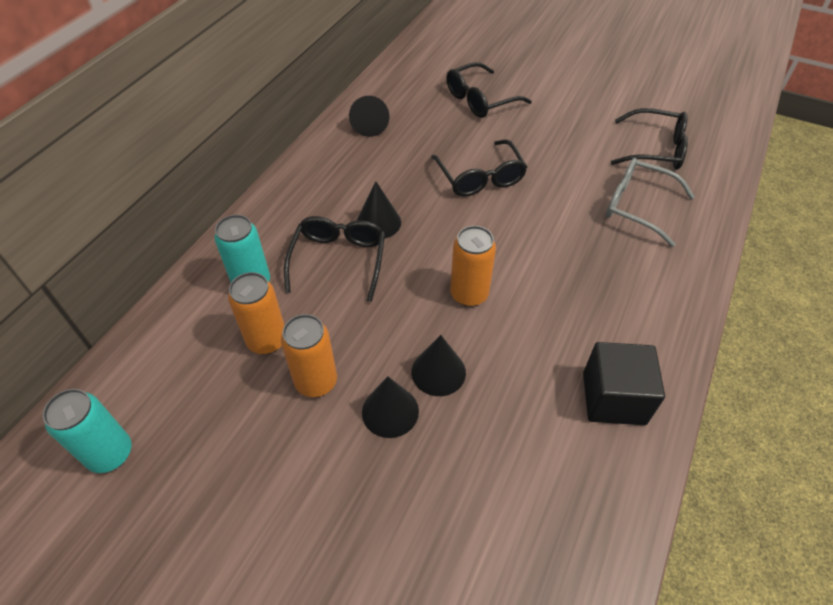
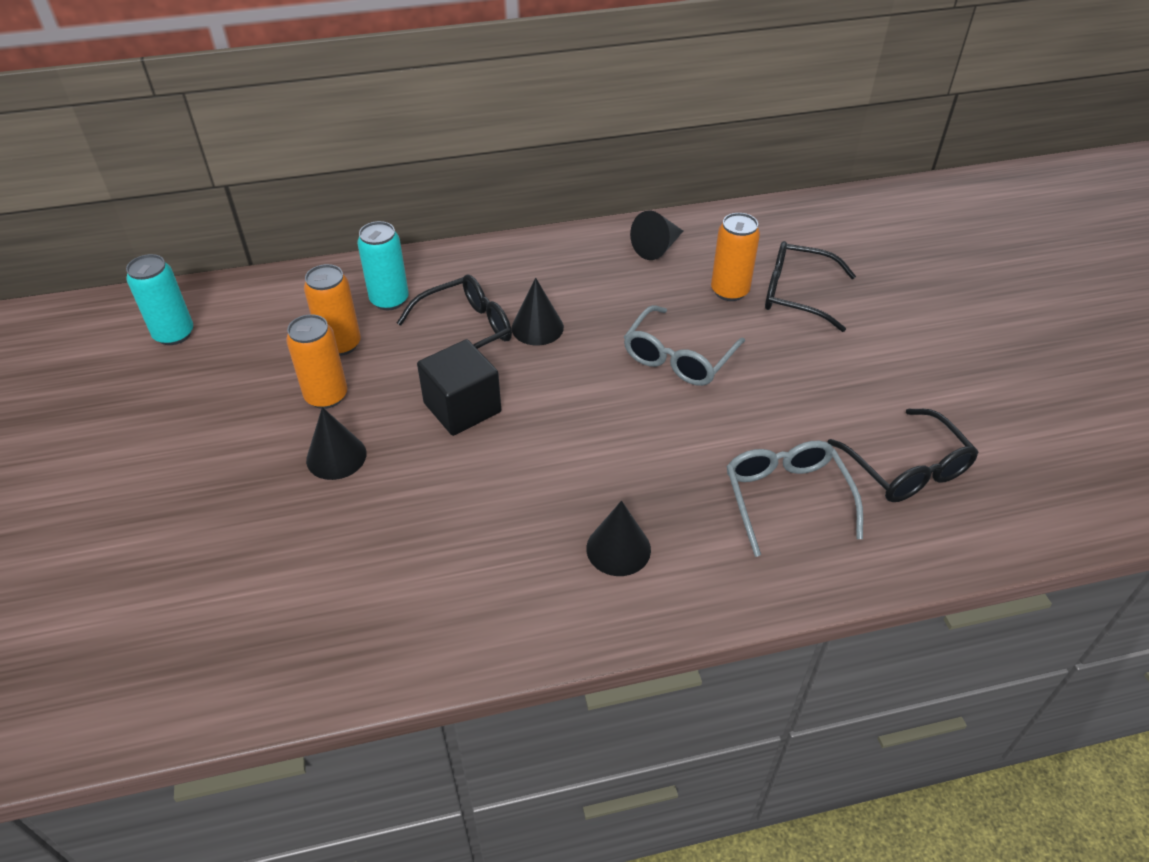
camera: 50 degrees right, 5 degrees down
(438, 372) = (404, 463): black cone -> black cone (618, 549)
(469, 294) = (514, 434): orange can -> orange can (729, 291)
(480, 178) = (678, 358): black glasses -> grey glasses
(613, 398) = (489, 604): black cube -> black cube (462, 407)

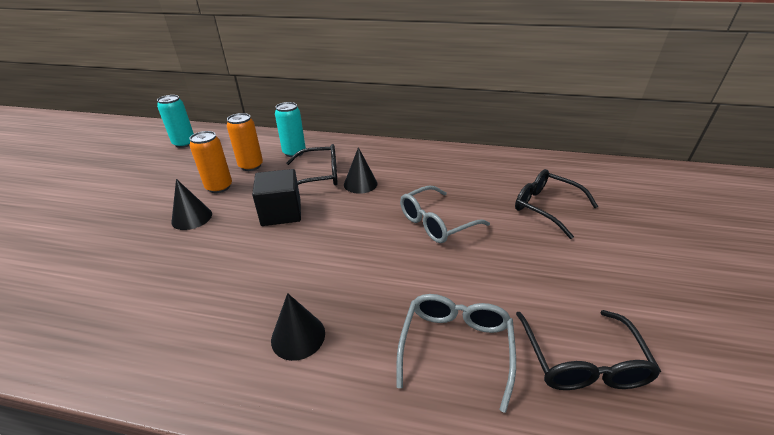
camera: 25 degrees right, 10 degrees down
(657, 247) = (464, 162): black cone -> none
(729, 291) = (497, 194): orange can -> none

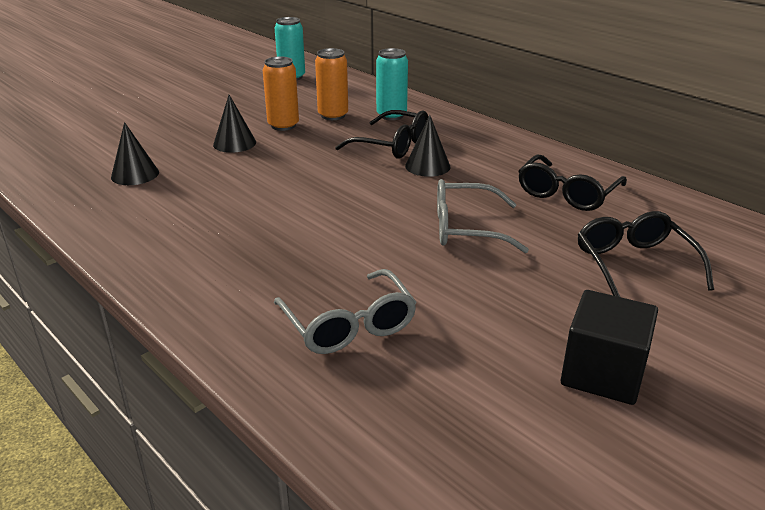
camera: 35 degrees right, 5 degrees down
(281, 213) = (316, 165): black cube -> black cube (602, 373)
(298, 336) = (226, 259): black cone -> black cone (135, 174)
(455, 346) = (349, 325): grey glasses -> grey glasses turned 105 degrees clockwise
(581, 362) = (459, 393): black glasses -> black glasses (567, 194)

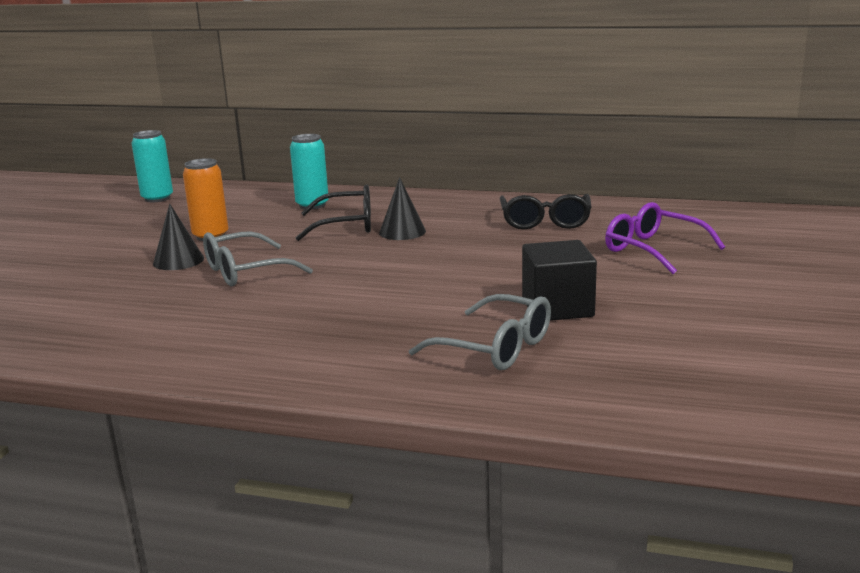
camera: 30 degrees left, 10 degrees down
(135, 174) = (101, 310): black cone -> none
(333, 115) = (252, 217): orange can -> none
(466, 228) = (498, 263): grey glasses -> grey glasses (245, 272)
(602, 373) = (717, 314): black cube -> black cube (557, 308)
(634, 264) = (653, 249): black glasses -> purple glasses

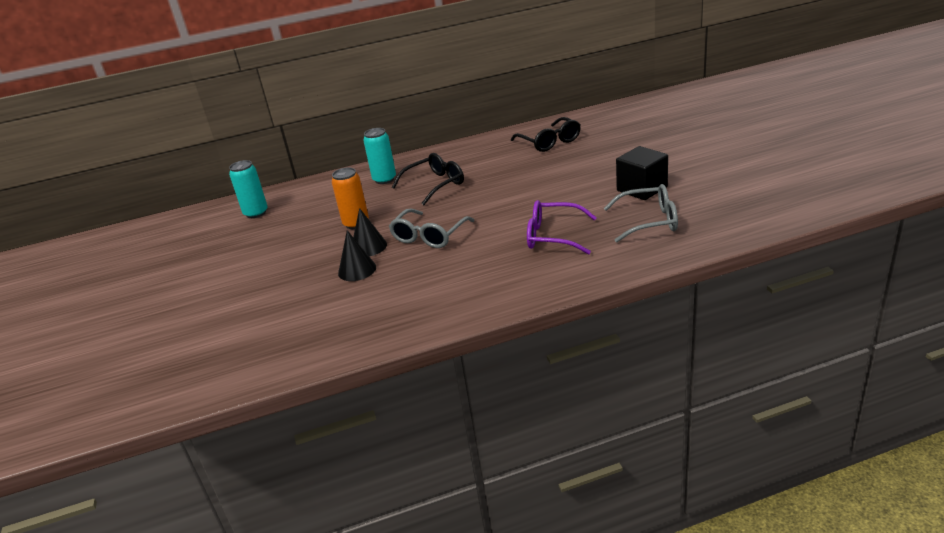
camera: 30 degrees left, 10 degrees up
(402, 232) = (478, 177): black cone -> black cone (357, 270)
(653, 249) = (634, 139): purple glasses -> purple glasses (553, 236)

